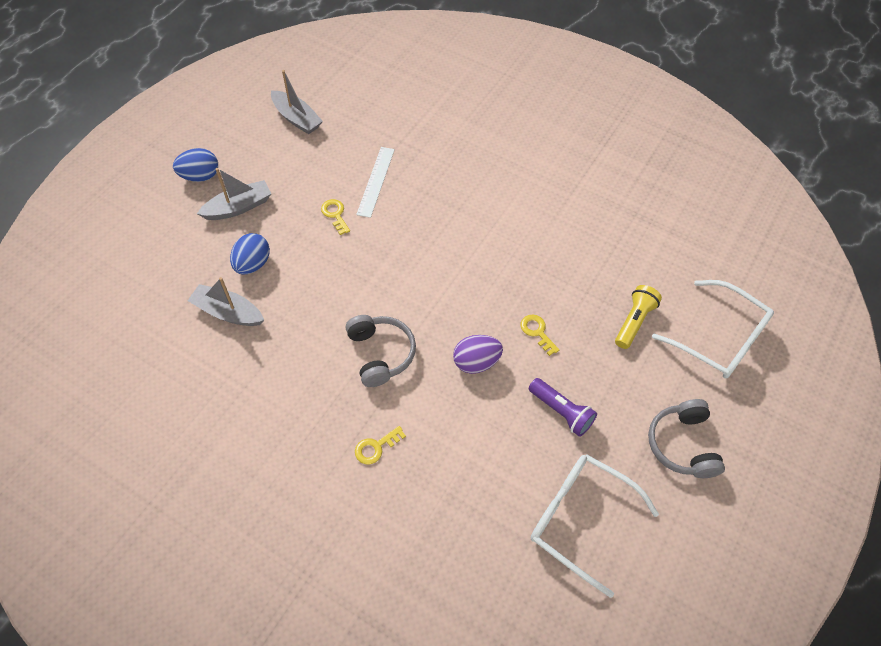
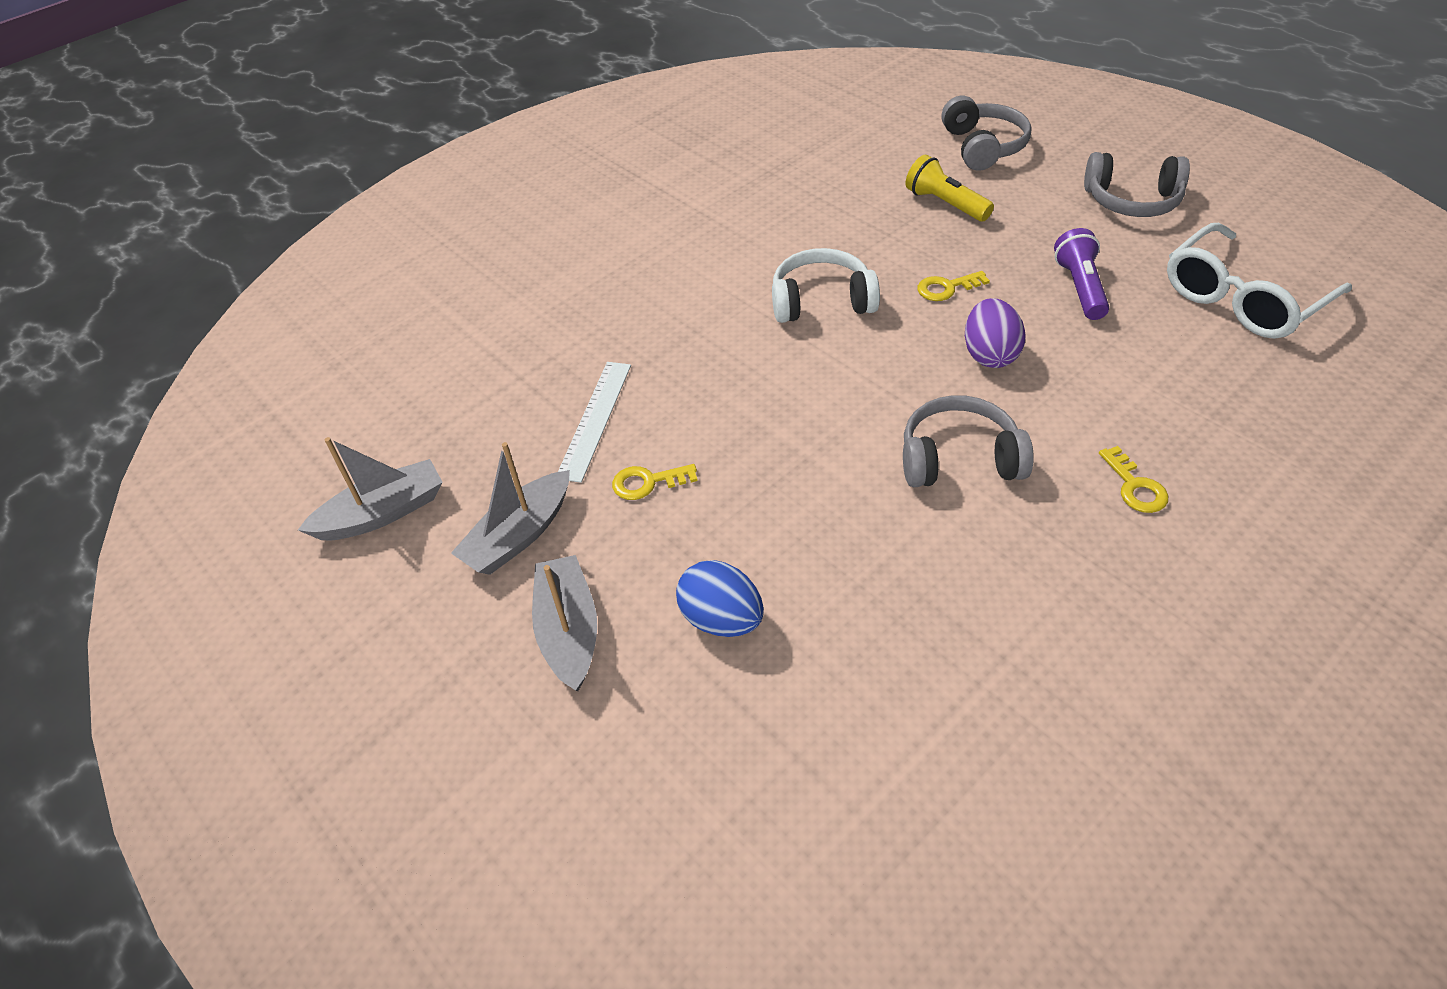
camera: 70 degrees left, 10 degrees down
(200, 176) = (451, 695): blue egg -> none
(228, 312) = (828, 671): grey boat -> grey boat (519, 535)
(376, 181) = (595, 419): white ruler -> white ruler turned 75 degrees clockwise
(504, 266) = (821, 301): none -> white headphones
(561, 412) = (1080, 287): purple flashlight -> purple flashlight turned 60 degrees counterclockwise
(719, 339) = (983, 147): white glasses -> grey headphones

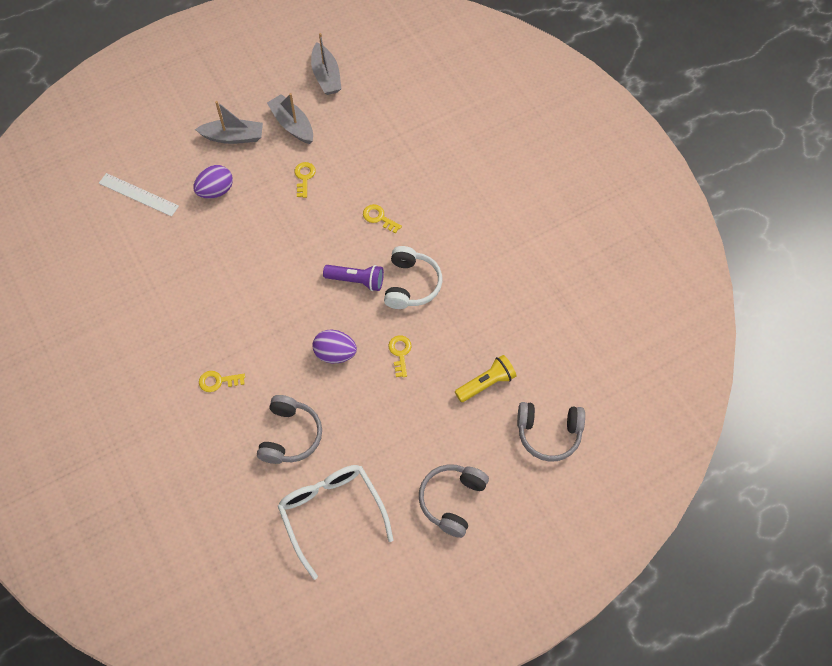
camera: 100 degrees right, 15 degrees up
(595, 419) = (355, 162): white ruler -> white ruler (138, 194)
(707, 363) = (379, 218): none -> yellow key
(721, 619) = (216, 191): blue egg -> purple egg
(959, 459) = (266, 311): grey headphones -> grey headphones (290, 435)
(1080, 287) = (374, 426): purple flashlight -> purple flashlight (356, 281)

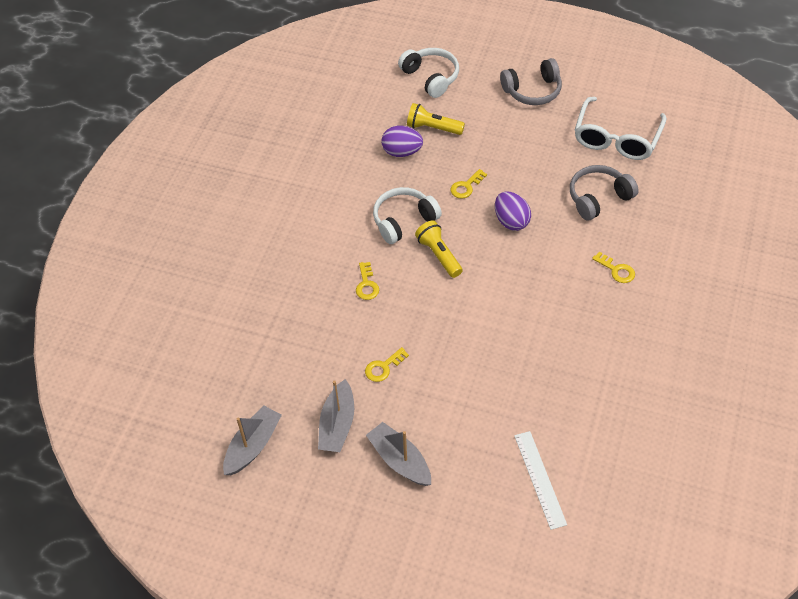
camera: 130 degrees left, 10 degrees down
(216, 191) = (468, 421): purple egg -> purple egg (402, 152)
(356, 281) = (439, 255): purple flashlight -> yellow flashlight
(548, 433) = (431, 77): grey headphones -> white headphones

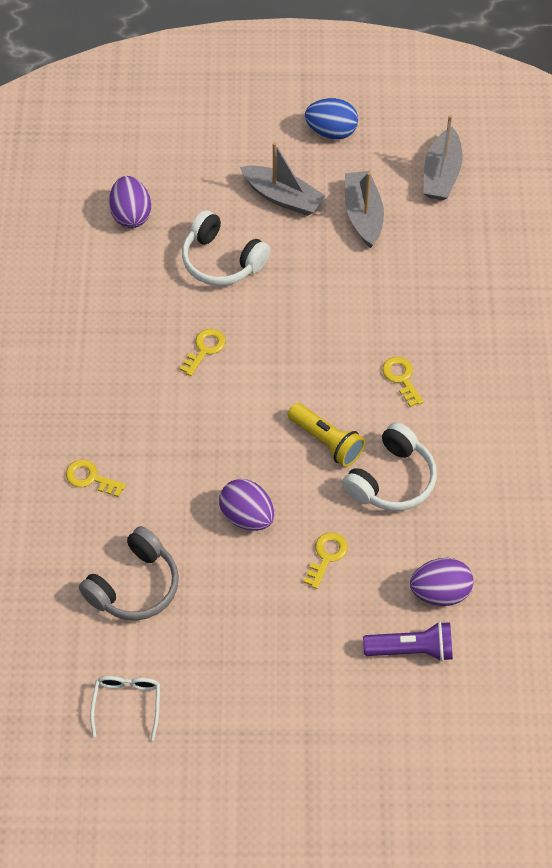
camera: 160 degrees right, 5 degrees up
(330, 518) = (331, 132): none -> blue egg
(383, 367) = (339, 285): yellow key -> yellow key (204, 349)
(431, 77) = (453, 754): white headphones -> white headphones (221, 261)
(433, 128) = (412, 649): yellow flashlight -> purple flashlight
(532, 91) = (280, 769): grey headphones -> none
(540, 479) = (131, 215): white ruler -> purple egg
(616, 138) = (127, 703): white glasses -> white glasses, size x0.51

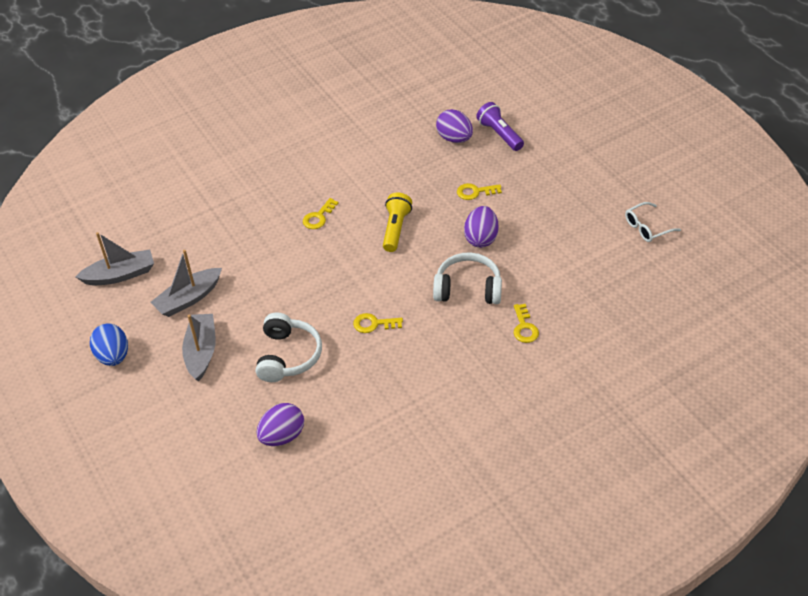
camera: 120 degrees left, 10 degrees down
(134, 586) = (575, 264): grey headphones -> none
(392, 480) = (398, 188): white headphones -> white headphones (468, 288)

